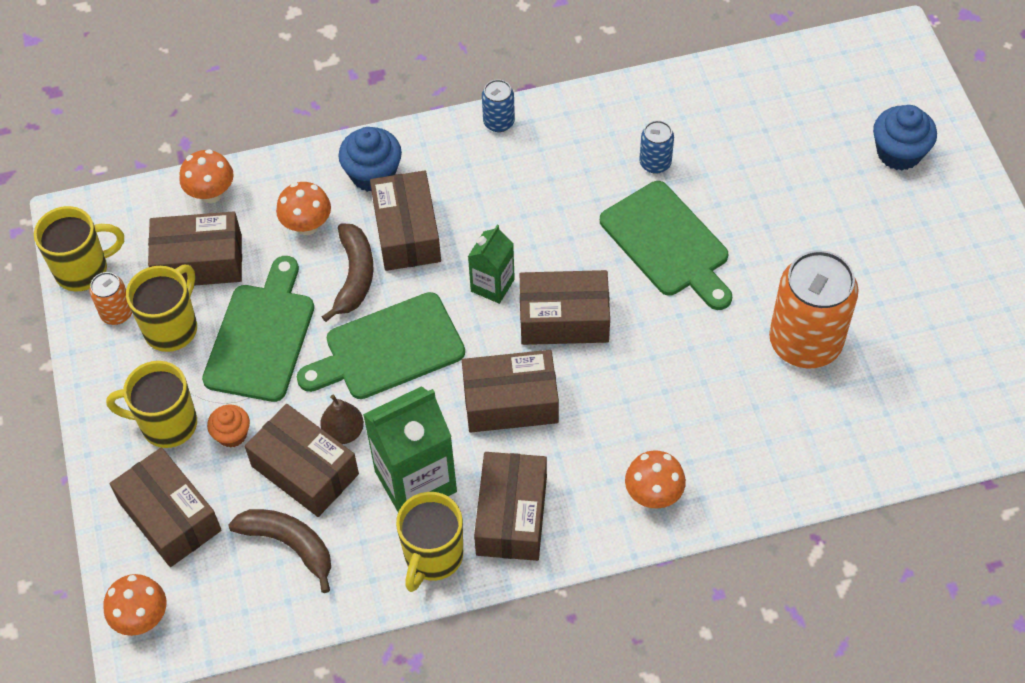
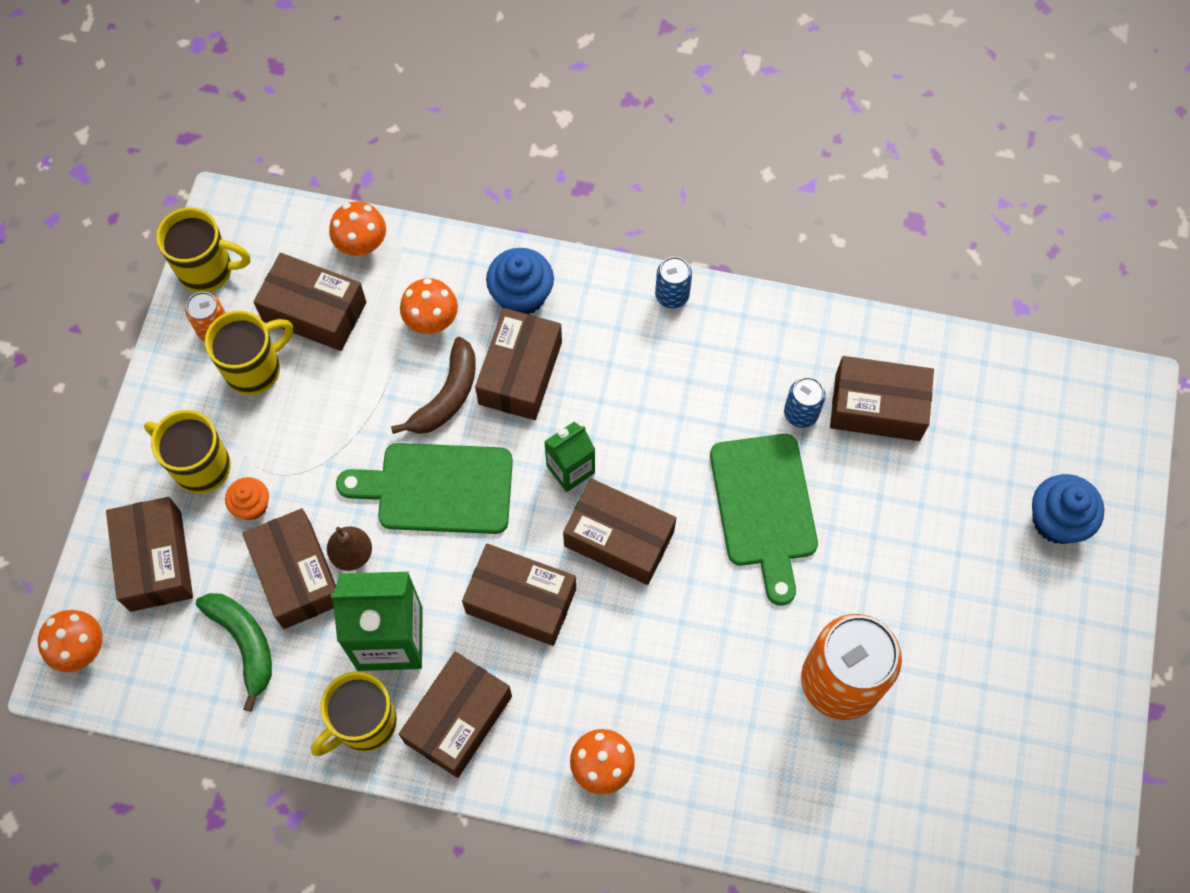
camera: 25 degrees right, 10 degrees up
(261, 337) = (329, 418): green cutting board -> none
(289, 544) = (244, 643): brown banana -> green banana
(712, 133) = (877, 407): none -> brown box

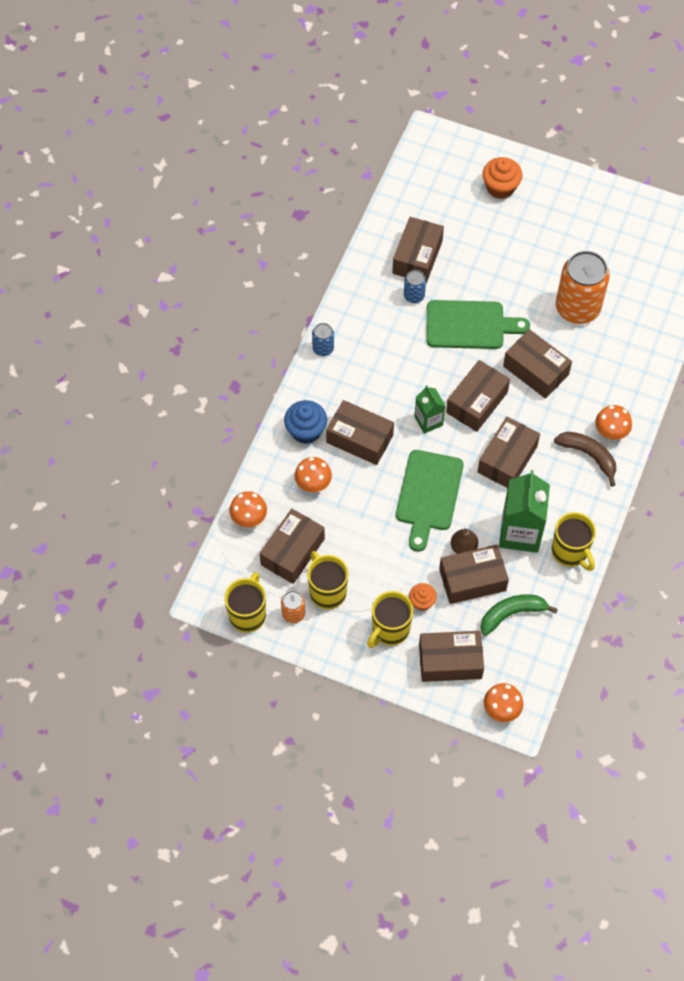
camera: 80 degrees left, 5 degrees down
(447, 396) = (367, 482): brown banana -> brown banana (588, 455)
(458, 719) = (574, 502): brown box -> brown box (535, 370)
(1056, 520) = (500, 187): blue cupcake -> orange cupcake

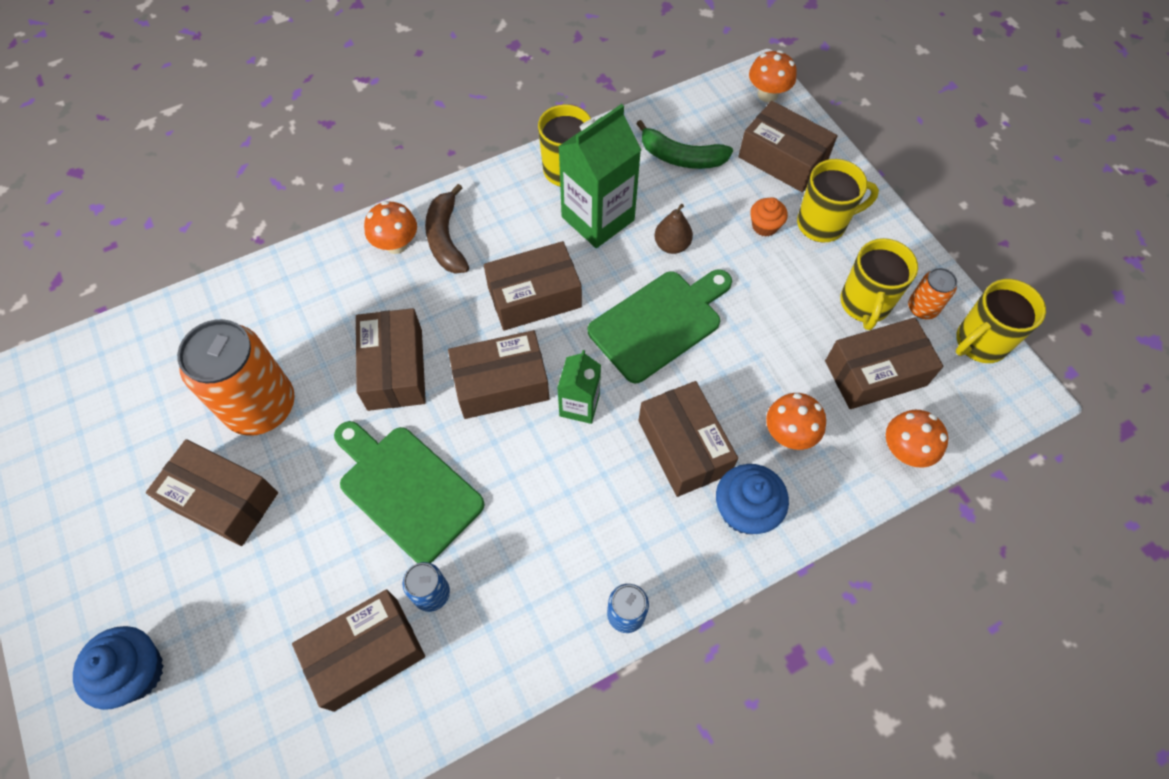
camera: 140 degrees left, 0 degrees up
(472, 580) = (692, 210): brown box -> brown box (223, 500)
(500, 187) = (136, 672): orange cupcake -> blue cupcake

